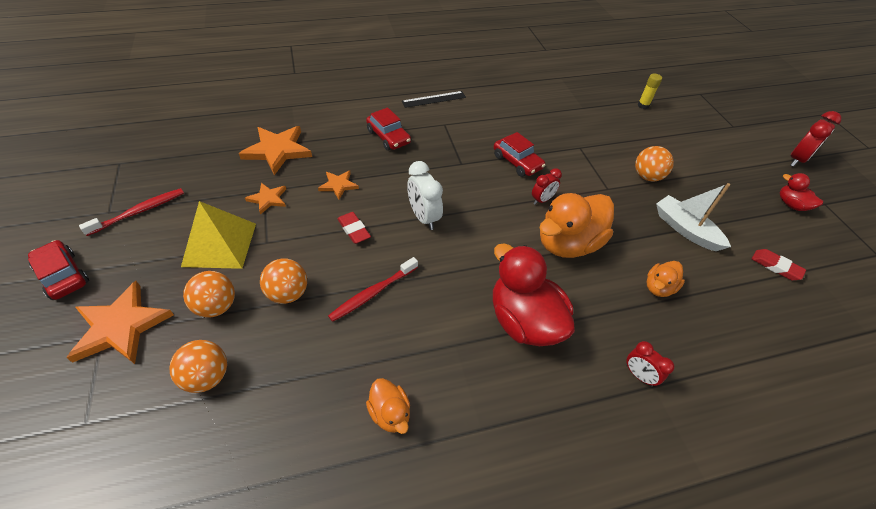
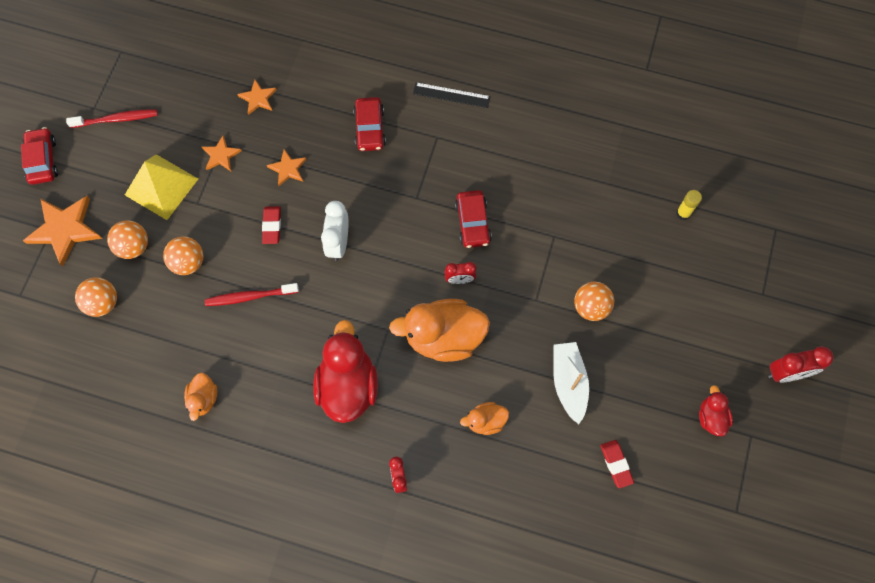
camera: 35 degrees right, 20 degrees up
(277, 150) = (258, 98): orange star -> orange star, size x0.54

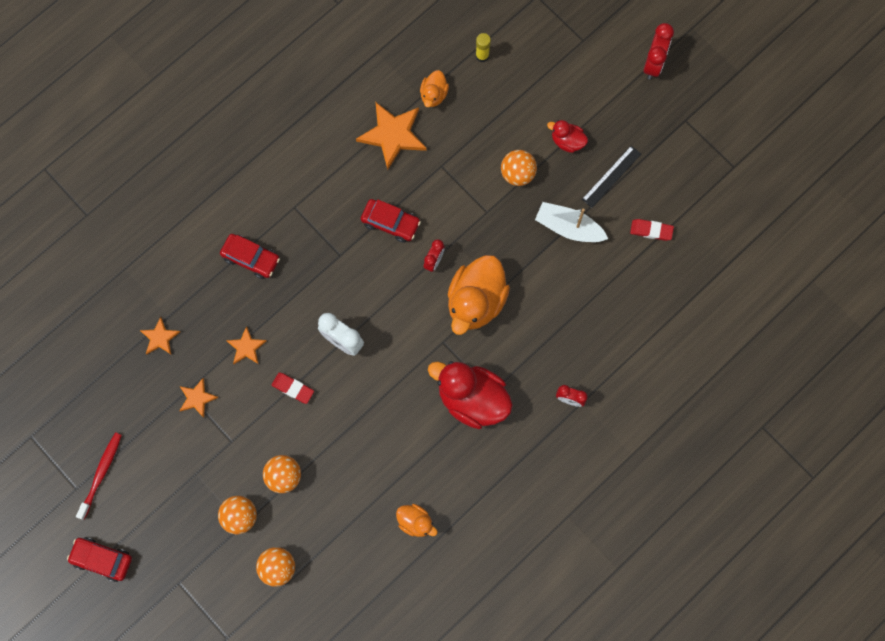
camera: 60 degrees left, 5 degrees up
(65, 229) = (186, 570): orange star -> orange star (393, 135)
(161, 187) = (196, 465): yellow pyramid -> none
(250, 296) = (347, 439): red toothbrush -> none
(451, 95) = (261, 173): black ruler -> black ruler (611, 176)
(485, 421) = (563, 308): orange duck -> orange duck (433, 95)
(711, 417) = (655, 140): red duck -> red duck (567, 141)

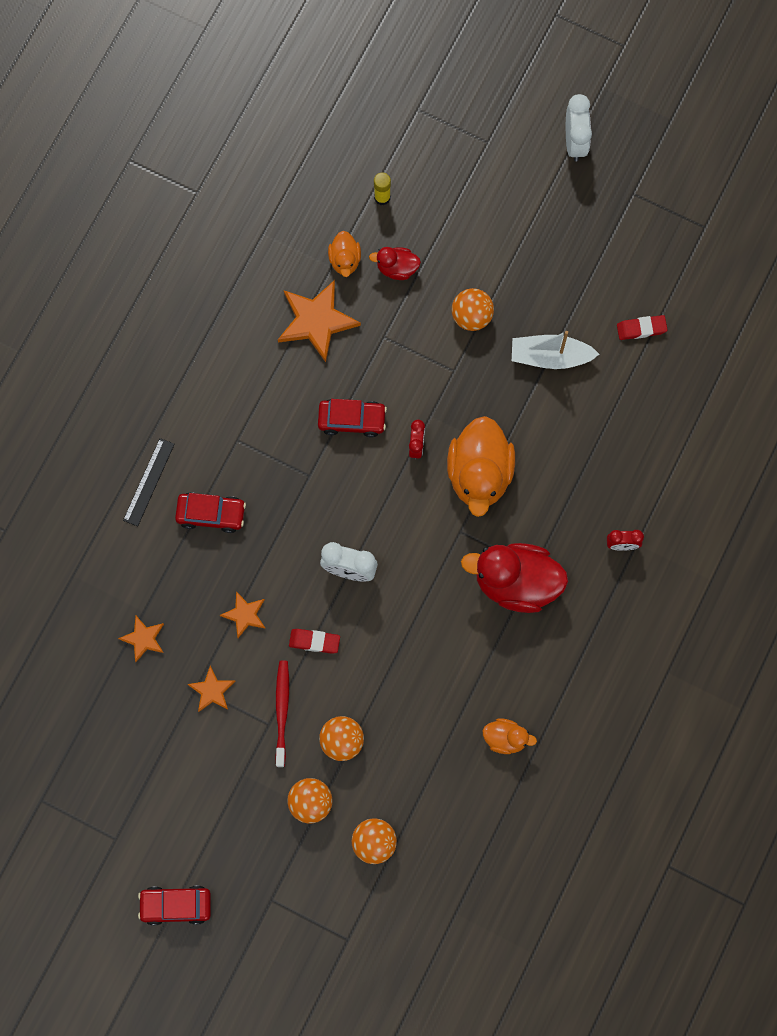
camera: 20 degrees left, 0 degrees up
(101, 474) = (137, 813): red toothbrush -> red toothbrush (282, 711)
(567, 141) = (512, 261): red duck -> red duck (397, 268)
(611, 176) = (575, 284): black ruler -> black ruler (148, 482)
(653, 64) = (575, 142): red clock -> white clock

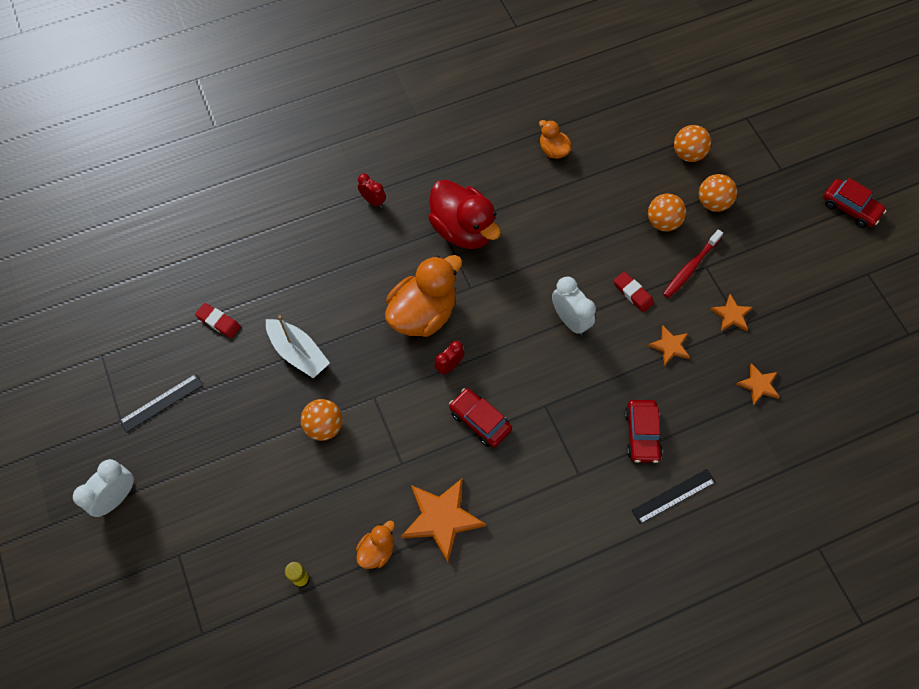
camera: 140 degrees left, 10 degrees down
(211, 514) = (642, 434): red car -> red car turned 135 degrees counterclockwise
(397, 268) = (343, 509): red duck -> none
(617, 231) = (161, 402): none -> black ruler

